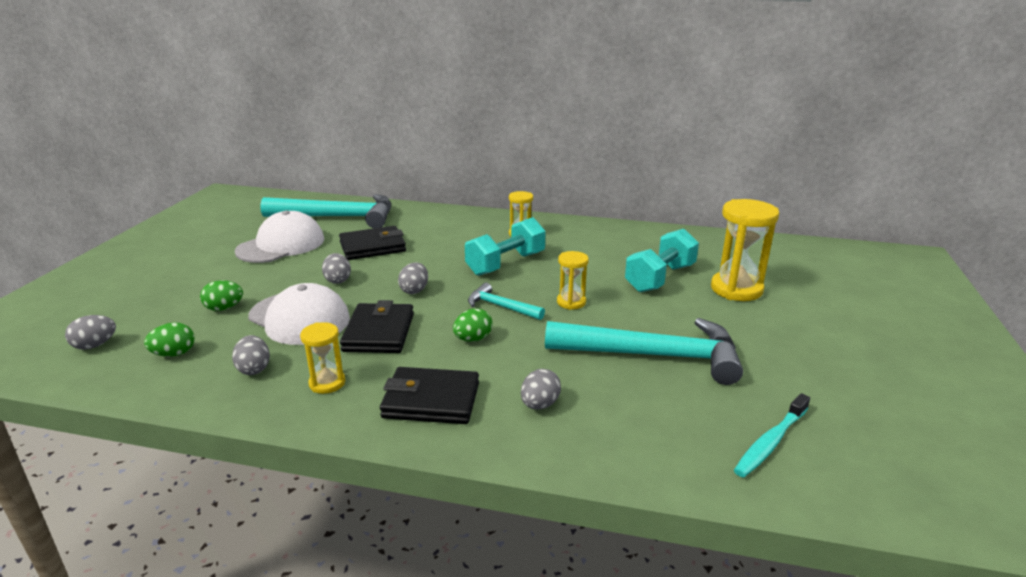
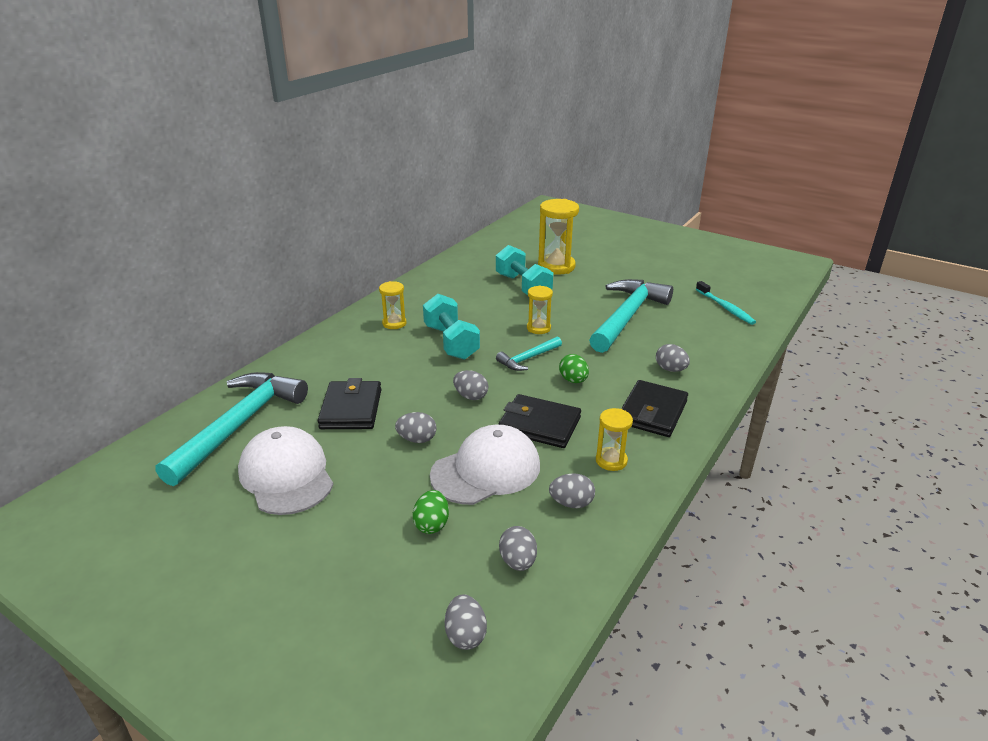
camera: 70 degrees left, 5 degrees up
(174, 354) = (518, 561): green egg -> grey egg

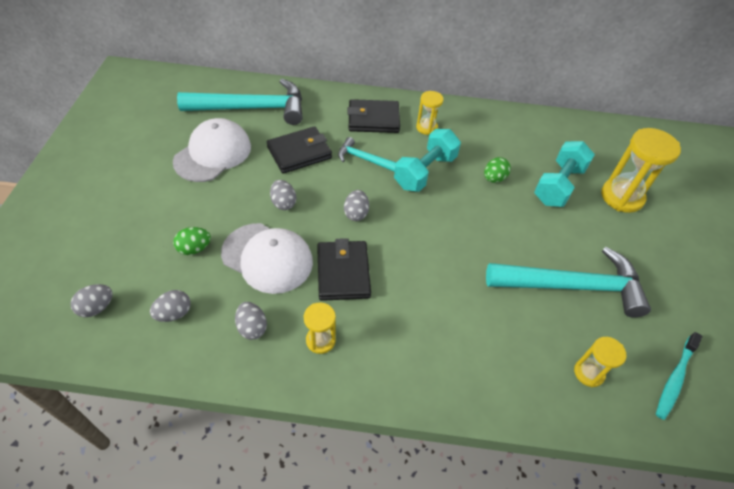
camera: 60 degrees right, 20 degrees up
(528, 359) = (436, 231): turquoise hammer -> turquoise hammer (363, 159)
(538, 328) = (493, 222): yellow hourglass -> yellow hourglass (588, 373)
(573, 380) = (424, 275): green egg -> green egg (494, 178)
(652, 412) = (412, 354): black wallet -> black wallet (373, 119)
(670, 369) = (498, 352): grey egg -> none

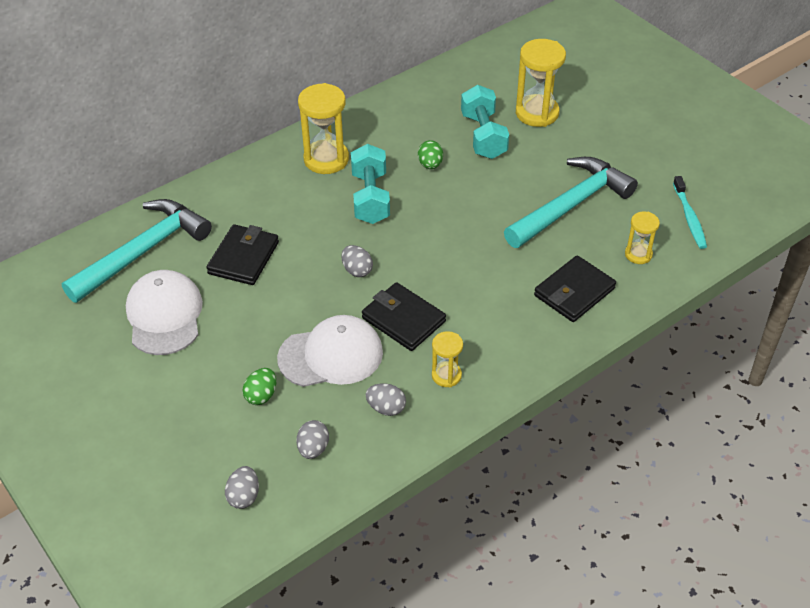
camera: 40 degrees left, 5 degrees down
(283, 203) = (287, 307): grey egg -> none
(363, 159) = (306, 223): turquoise hammer -> none
(373, 119) = (271, 184): black wallet -> black wallet (574, 292)
(426, 127) = (326, 159): yellow hourglass -> yellow hourglass, size x1.79

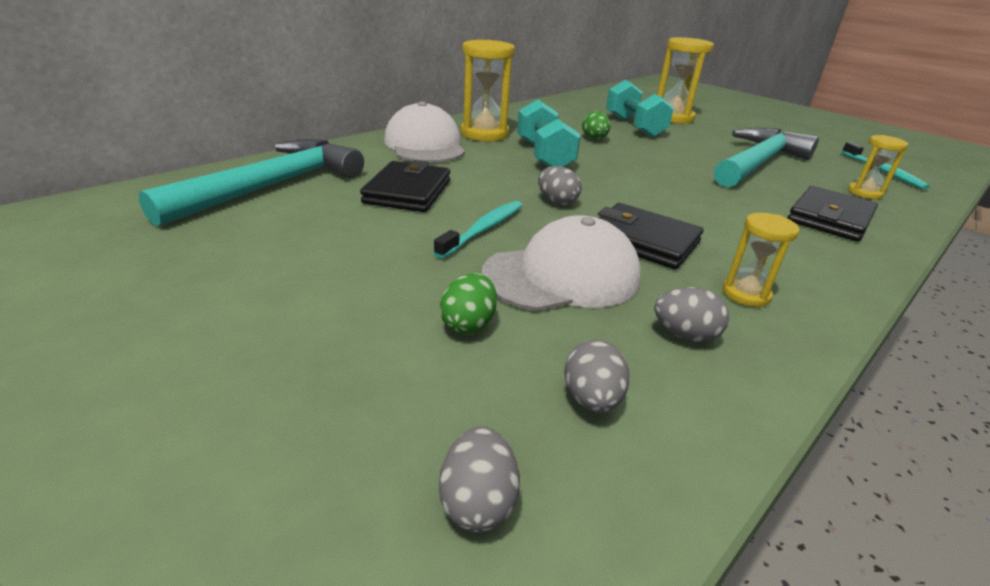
camera: 10 degrees left, 15 degrees down
(164, 315) = (298, 238): white cap -> white cap (425, 145)
(291, 305) = (483, 229): none -> turquoise toothbrush

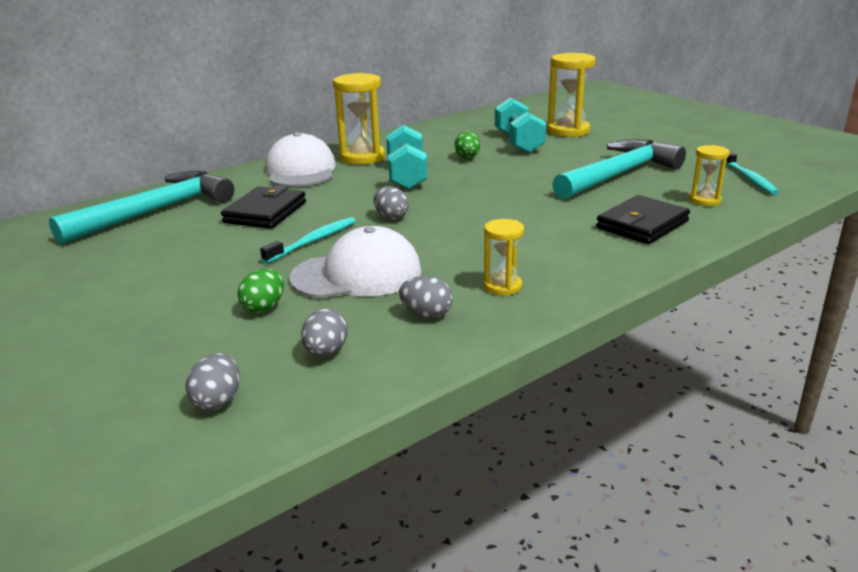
camera: 10 degrees right, 5 degrees down
(643, 241) = (445, 247): black wallet -> none

